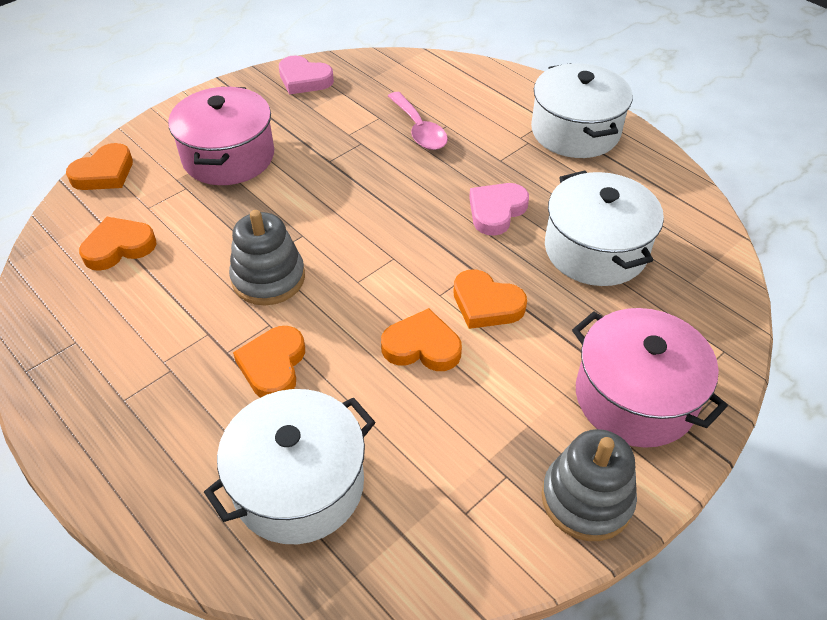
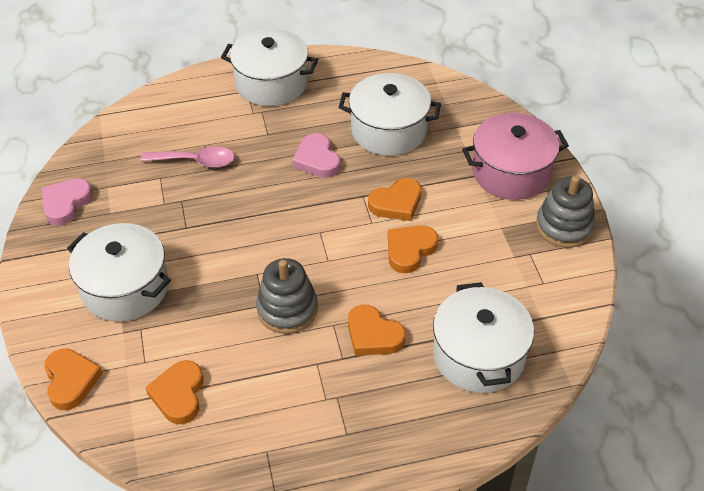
camera: 60 degrees left, 0 degrees up
(228, 157) = (125, 288): pink pot -> white pot
(304, 79) = (66, 203): pink heart -> pink heart turned 150 degrees clockwise

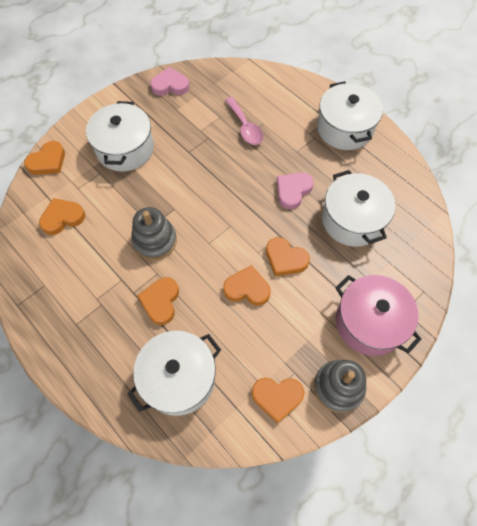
camera: 60 degrees right, 15 degrees up
(548, 278) = (277, 397): none -> orange heart

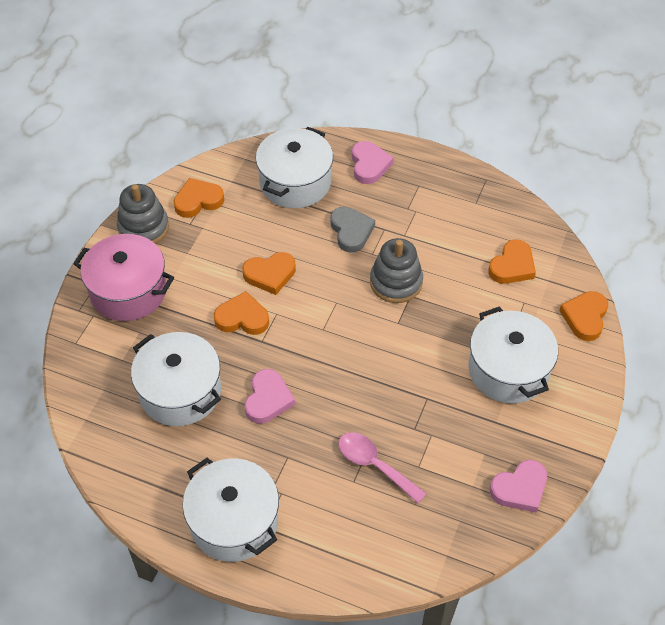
camera: 155 degrees right, 10 degrees down
(102, 368) = (369, 165): none -> pink heart
(160, 301) = (351, 231): orange heart -> grey heart

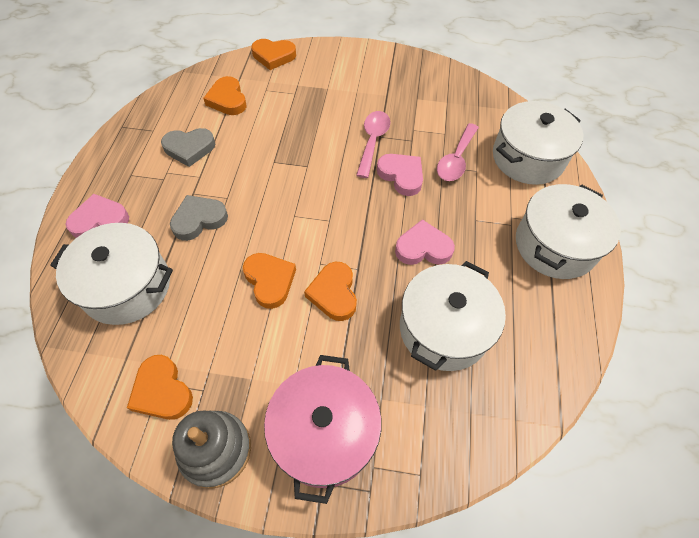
camera: 105 degrees left, 5 degrees up
(396, 282) = (260, 174): grey stacking toy -> none
(420, 389) = (373, 141): none -> pink spoon
(443, 229) = (189, 148): none -> grey heart
(508, 370) = (336, 92): white pot -> white pot (527, 158)
(512, 266) = (227, 100): orange heart -> orange heart turned 135 degrees counterclockwise
(520, 489) = (437, 78): pink heart -> pink heart (401, 175)

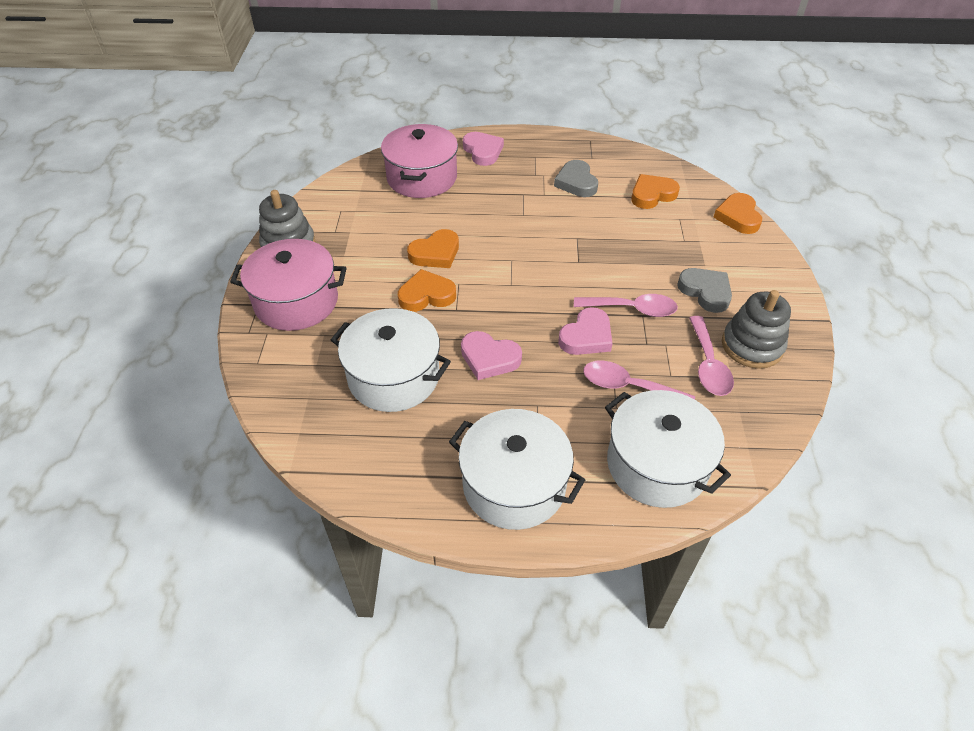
camera: 85 degrees right, 10 degrees down
(127, 286) = (422, 178): white pot -> pink pot
(162, 391) = (334, 212): orange heart -> none
(199, 219) = (494, 202): grey heart -> grey heart (705, 292)
(418, 84) = (752, 346): none -> grey stacking toy
(423, 248) = (489, 358): pink heart -> pink heart turned 120 degrees clockwise
(435, 111) = (708, 364): none -> pink spoon

